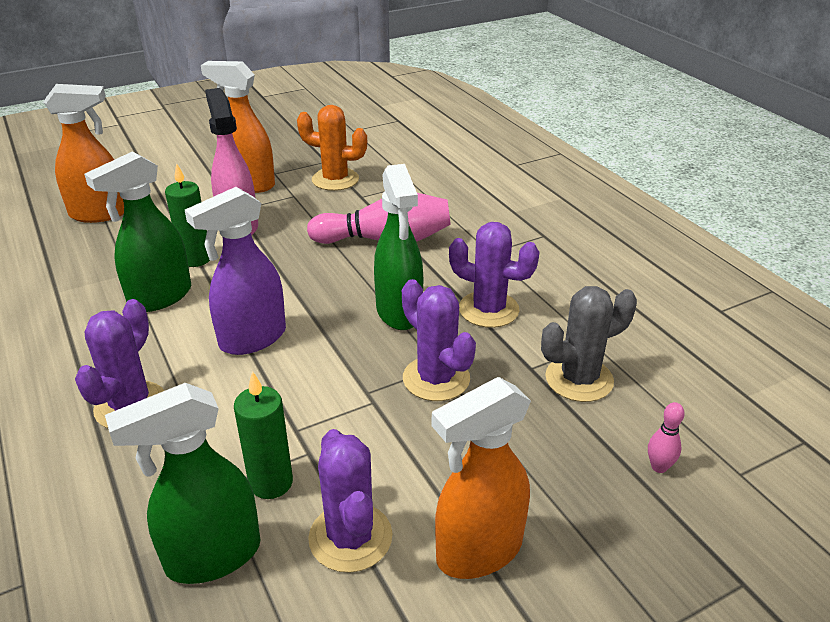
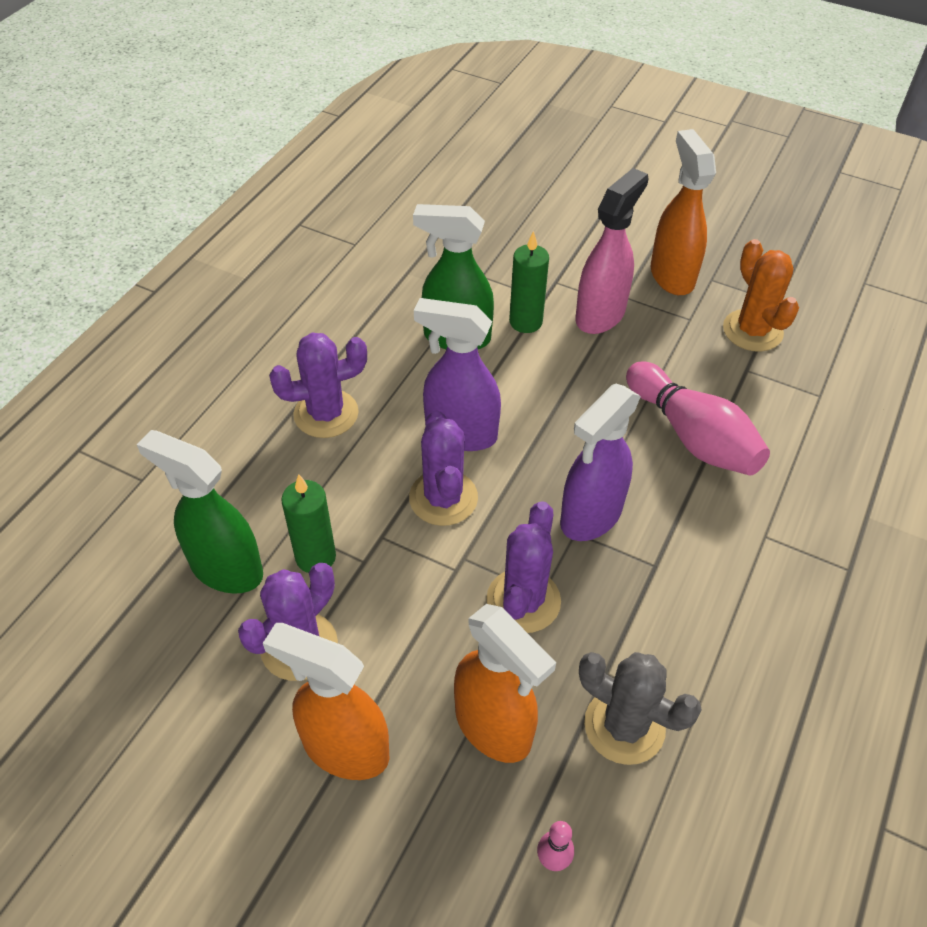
camera: 55 degrees right, 15 degrees up
(100, 214) = (523, 217): orange spray bottle -> orange spray bottle (494, 727)
(399, 312) = (590, 516): green spray bottle -> purple spray bottle
(488, 309) = (663, 588): purple cactus -> purple cactus (443, 498)

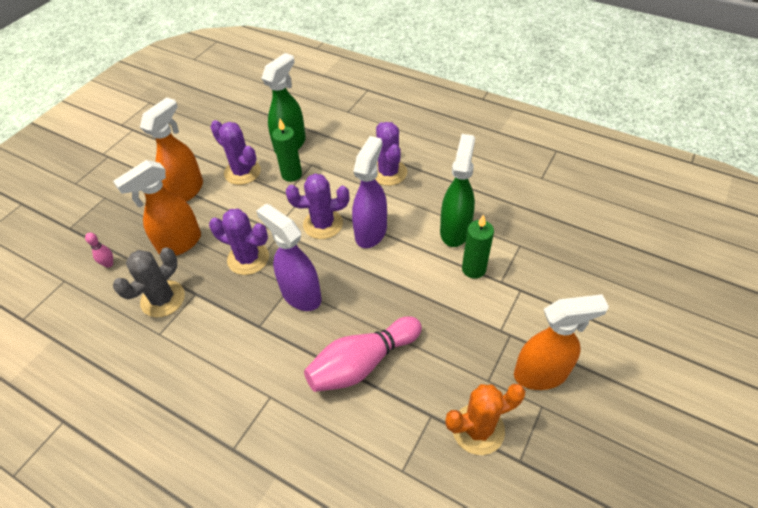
camera: 95 degrees right, 0 degrees up
(600, 315) = (486, 316): pink spray bottle -> none

